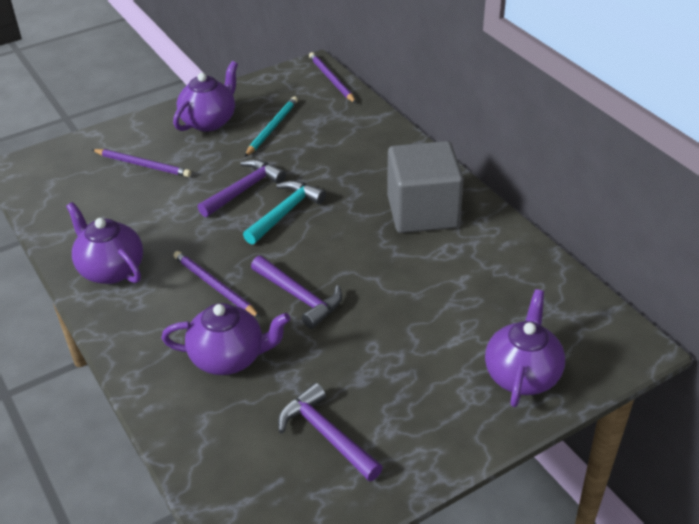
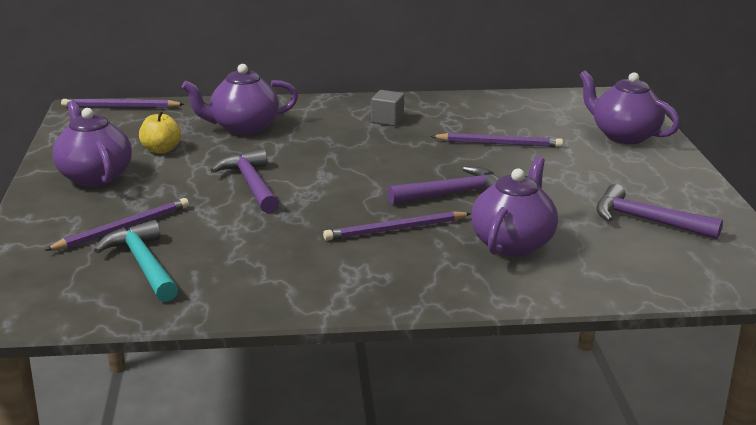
camera: 65 degrees left, 15 degrees down
(110, 269) = (303, 282): purple teapot -> purple teapot (243, 128)
(272, 128) = (161, 150): turquoise pencil -> yellow apple
(285, 213) = (316, 173): turquoise hammer -> turquoise hammer (143, 264)
(326, 435) = (647, 221): purple hammer -> purple hammer turned 45 degrees clockwise
(423, 212) = (387, 120): grey cube -> grey cube, size x0.41
(427, 293) = (499, 143): none -> purple pencil

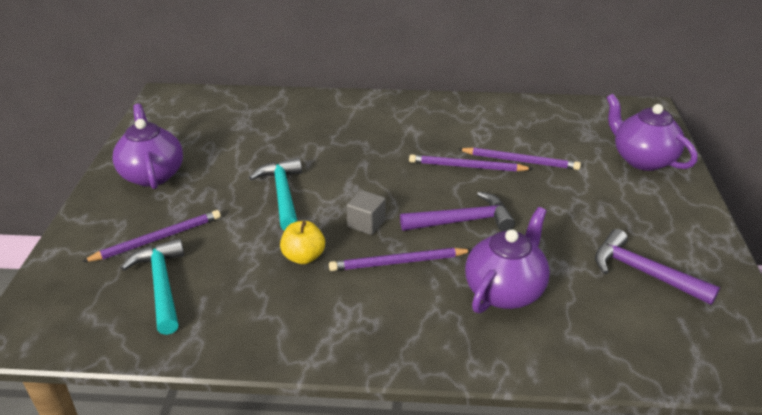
camera: 10 degrees right, 10 degrees up
(120, 107) = (197, 95): purple pencil -> purple pencil (467, 167)
(161, 150) = (217, 147): yellow apple -> yellow apple (303, 257)
(243, 128) = (294, 125): purple teapot -> none
(251, 184) = (282, 194): purple hammer -> turquoise hammer
(387, 120) = (424, 125): grey cube -> grey cube (366, 223)

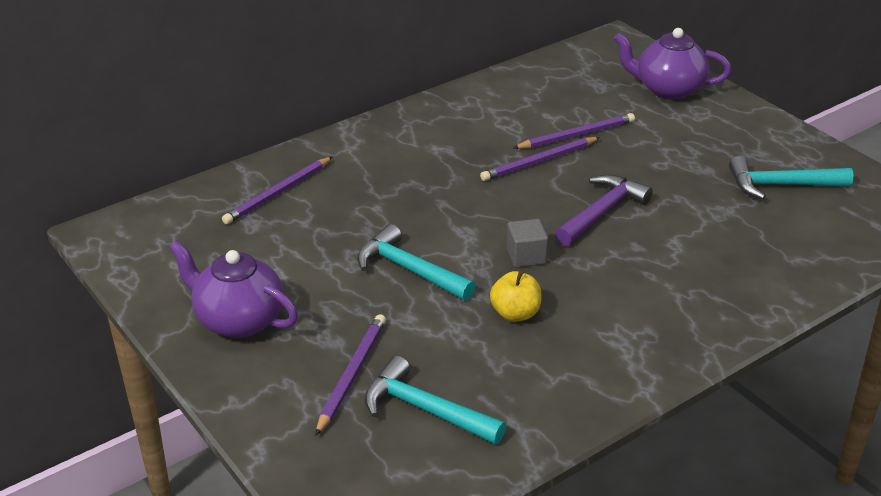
camera: 40 degrees left, 0 degrees up
(398, 262) = (599, 274): purple pencil -> purple pencil (278, 193)
(505, 291) = (708, 252): purple teapot -> none
(644, 273) = (781, 185): purple hammer -> turquoise hammer

